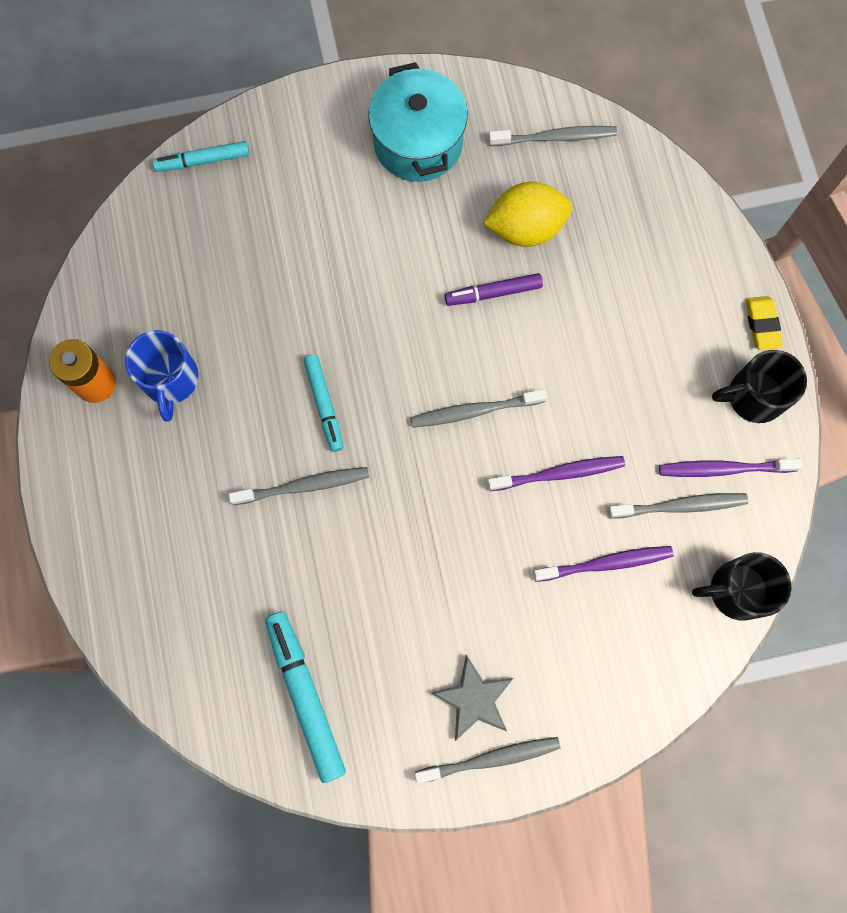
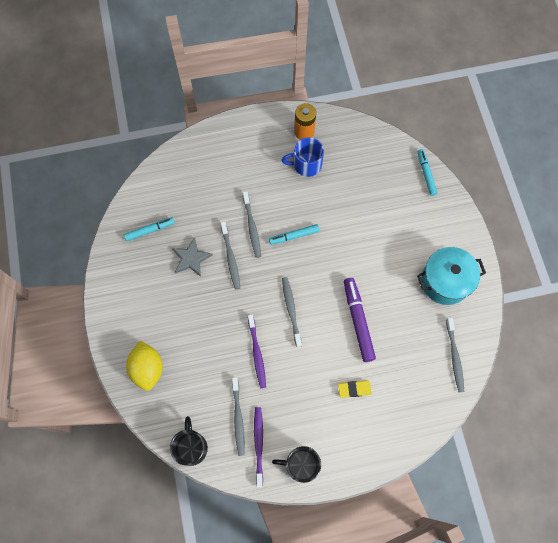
camera: 90 degrees right, 5 degrees down
(305, 695) = (150, 230): turquoise marker -> turquoise marker, size x0.63
(474, 699) = (143, 308): grey star -> grey star (191, 258)
(491, 758) = (114, 316): grey toothbrush -> grey toothbrush (230, 258)
(493, 293) = (358, 321): purple marker -> purple marker, size x1.59
(525, 228) = (397, 339): yellow lemon -> yellow lemon (147, 368)
(606, 563) = (208, 377): purple toothbrush -> none
(753, 396) = (300, 464): black mug -> black mug turned 75 degrees counterclockwise
(762, 324) = (344, 473): yellow eraser -> yellow eraser (354, 389)

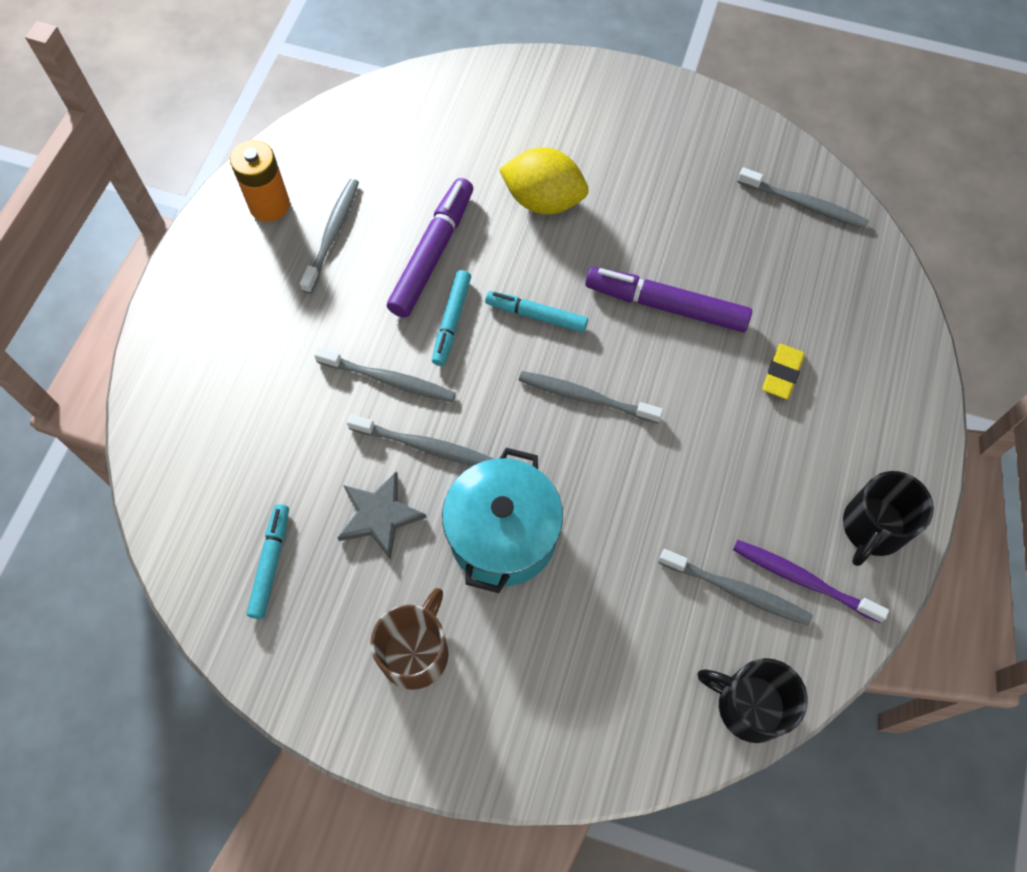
camera: 60 degrees left, 5 degrees down
(144, 304) = (415, 651): none -> brown mug
(147, 368) = (551, 711): yellow lemon -> yellow lemon (543, 200)
(257, 353) = (633, 495): purple toothbrush -> none
(306, 164) = (332, 234): blue mug -> grey toothbrush
(322, 209) = (433, 253): none -> purple marker
(426, 174) = (475, 78): turquoise marker -> turquoise marker (536, 315)
(445, 281) = (672, 150): turquoise pot -> turquoise pot (503, 535)

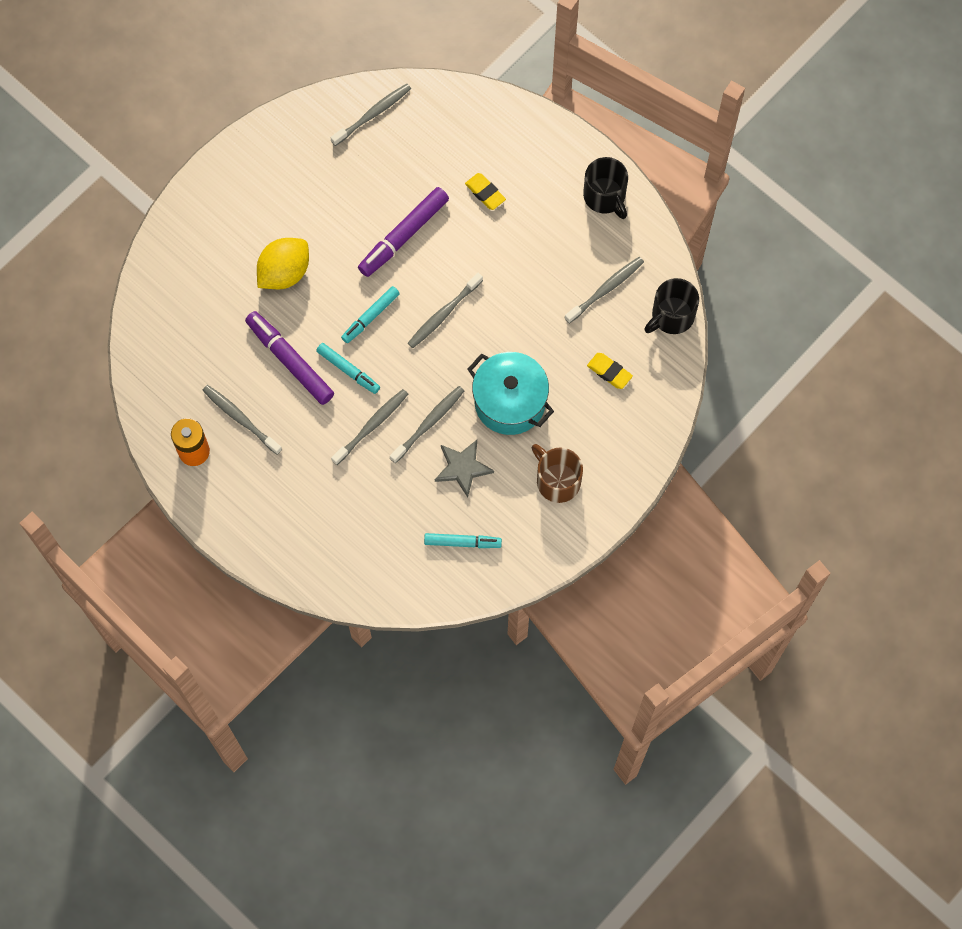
camera: 65 degrees left, 5 degrees up
(271, 563) = (462, 542): turquoise marker -> turquoise marker turned 150 degrees clockwise
(615, 652) = (609, 372): none -> yellow eraser
(802, 579) = (616, 251): purple toothbrush -> none

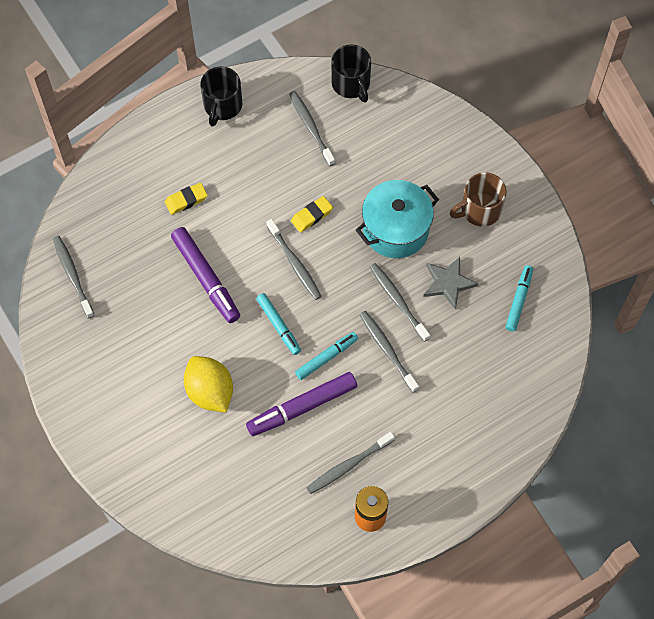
camera: 75 degrees left, 5 degrees down
(605, 196) = (222, 106): black mug -> black mug turned 120 degrees clockwise
(609, 372) = (389, 144): yellow eraser -> yellow eraser (312, 216)

